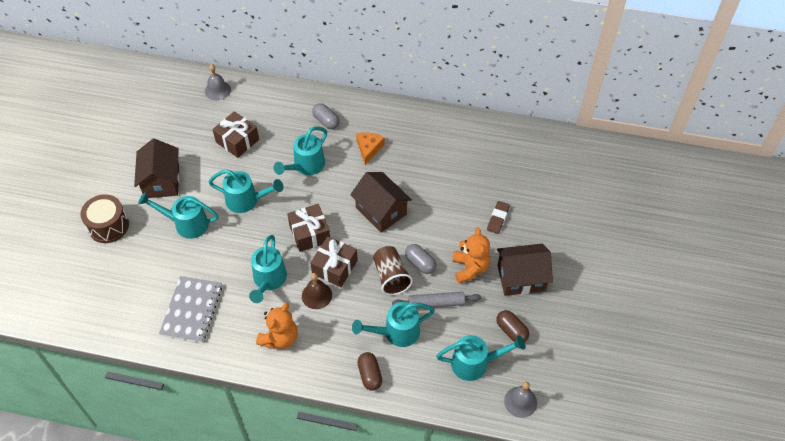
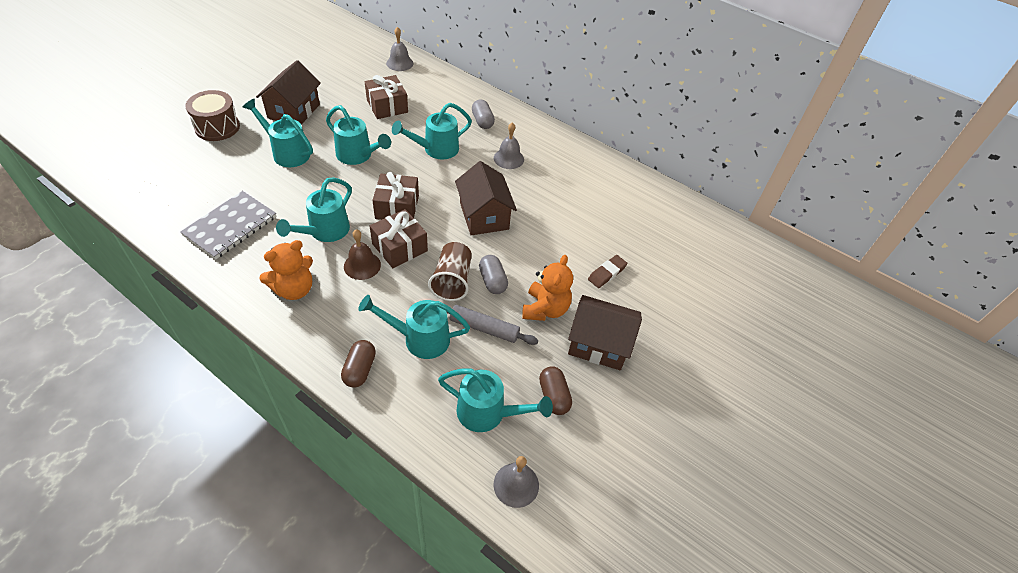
camera: 20 degrees right, 5 degrees down
(369, 149) = (508, 158): orange cheese -> grey bell

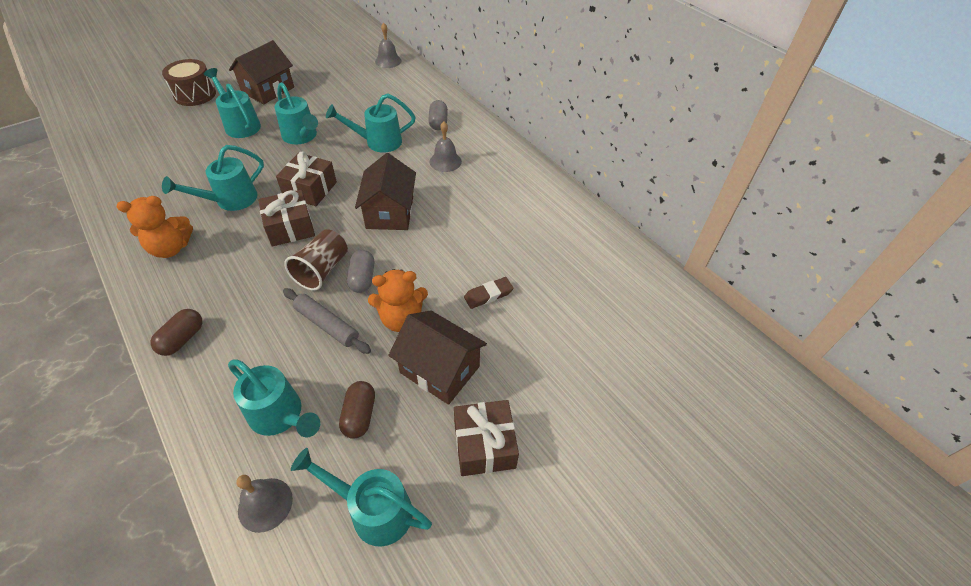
camera: 20 degrees right, 0 degrees up
(230, 226) = (152, 181): grey notebook -> none
(362, 265) = (245, 238): brown bell -> none
(387, 106) = (354, 97): brown gift -> brown gift (484, 445)
(420, 339) = (257, 321): turquoise watering can -> turquoise watering can (373, 510)
(545, 309) = (401, 319): orange teddy bear -> orange teddy bear turned 45 degrees clockwise

